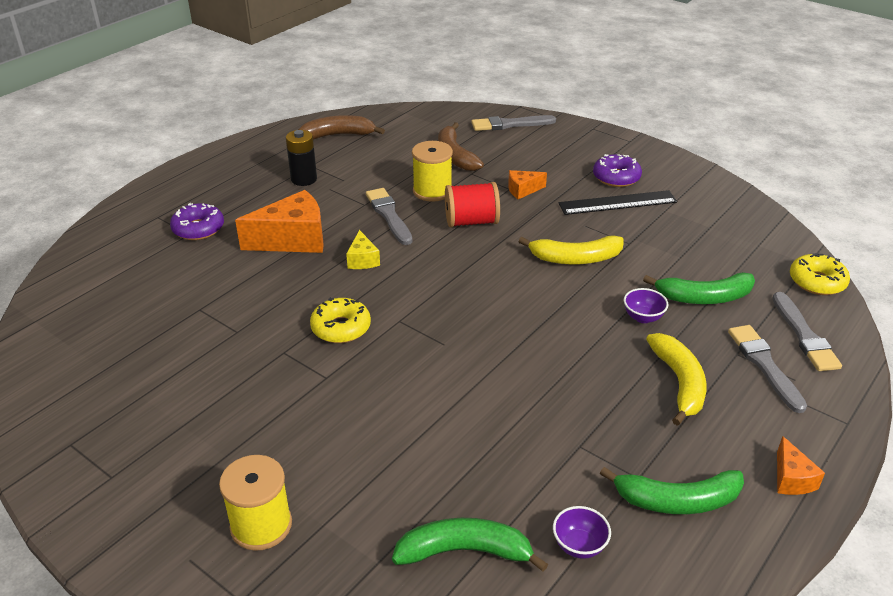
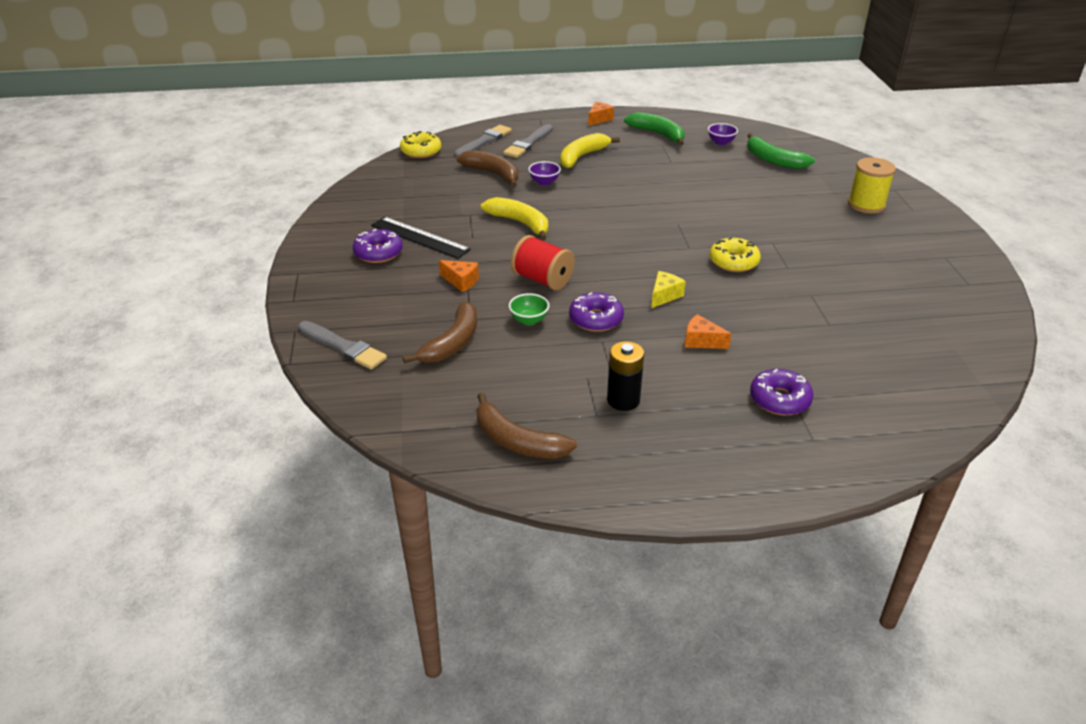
camera: 135 degrees left, 0 degrees up
(293, 239) = (701, 341): orange cheese -> orange cheese, size x0.50
(389, 215) = (596, 319): grey brush -> purple donut
(432, 191) = (529, 320): yellow spool -> green bowl
(704, 297) = (493, 173): green banana -> brown banana

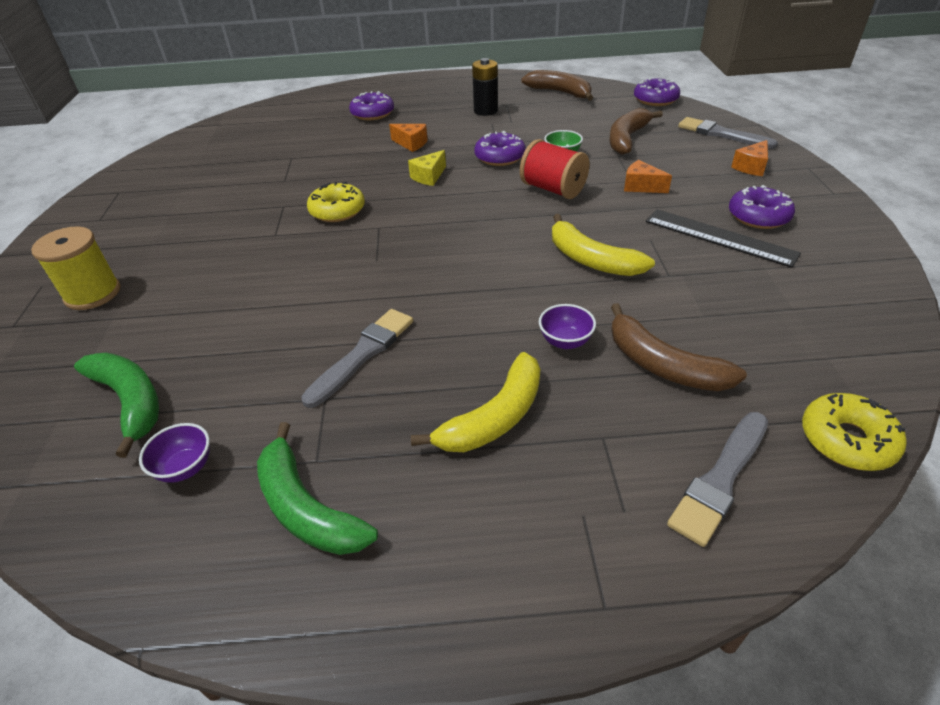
camera: 175 degrees left, 5 degrees up
(387, 417) = (655, 100): none -> purple donut
(528, 143) = (613, 470): grey brush -> grey brush (362, 354)
(599, 119) = (435, 596): orange cheese -> orange cheese (751, 167)

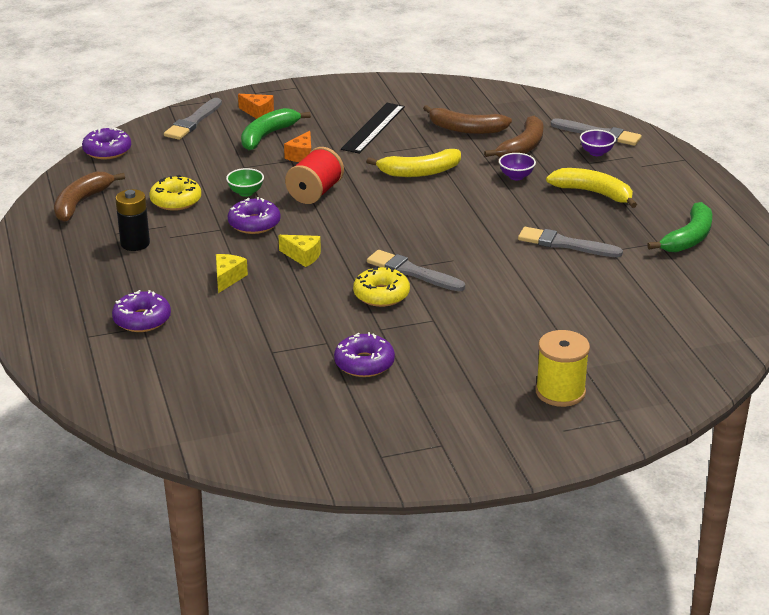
camera: 105 degrees left, 10 degrees down
(130, 401) = (658, 323): green banana -> green banana (267, 136)
(185, 467) = (691, 283): purple bowl -> purple bowl (596, 153)
(366, 231) = (412, 272): none -> grey brush
(411, 144) = (228, 278): orange cheese -> yellow cheese
(591, 259) = (419, 172): yellow banana -> yellow banana turned 45 degrees clockwise
(627, 138) = (206, 163): brown banana -> brown banana (466, 129)
(758, 216) = (339, 114): purple donut -> purple donut (364, 363)
(847, 440) = (554, 104): yellow donut -> yellow donut (176, 201)

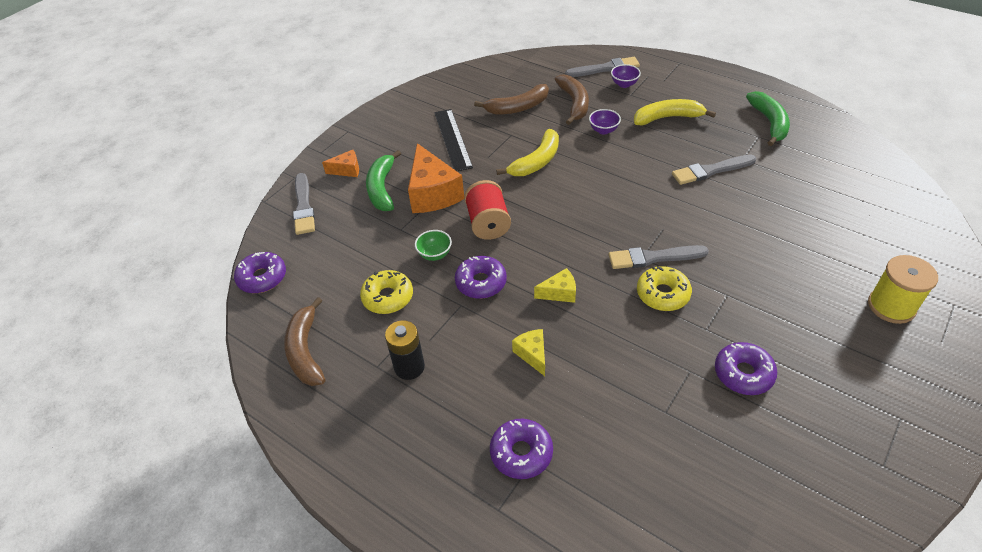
camera: 35 degrees left, 15 degrees up
(301, 156) = (433, 193): orange cheese -> orange cheese, size x1.99

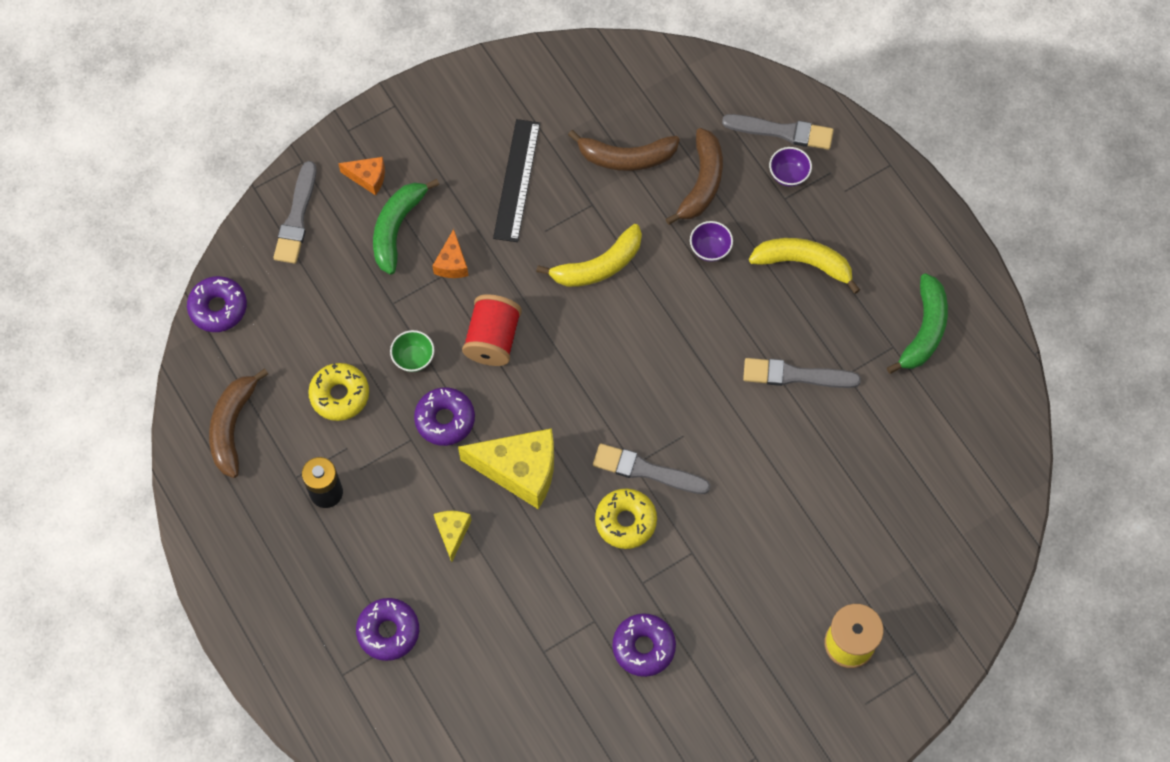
camera: 20 degrees right, 20 degrees up
(433, 193) = (452, 263): orange cheese -> orange cheese, size x0.50
(559, 293) = (520, 470): yellow cheese -> yellow cheese, size x1.99

